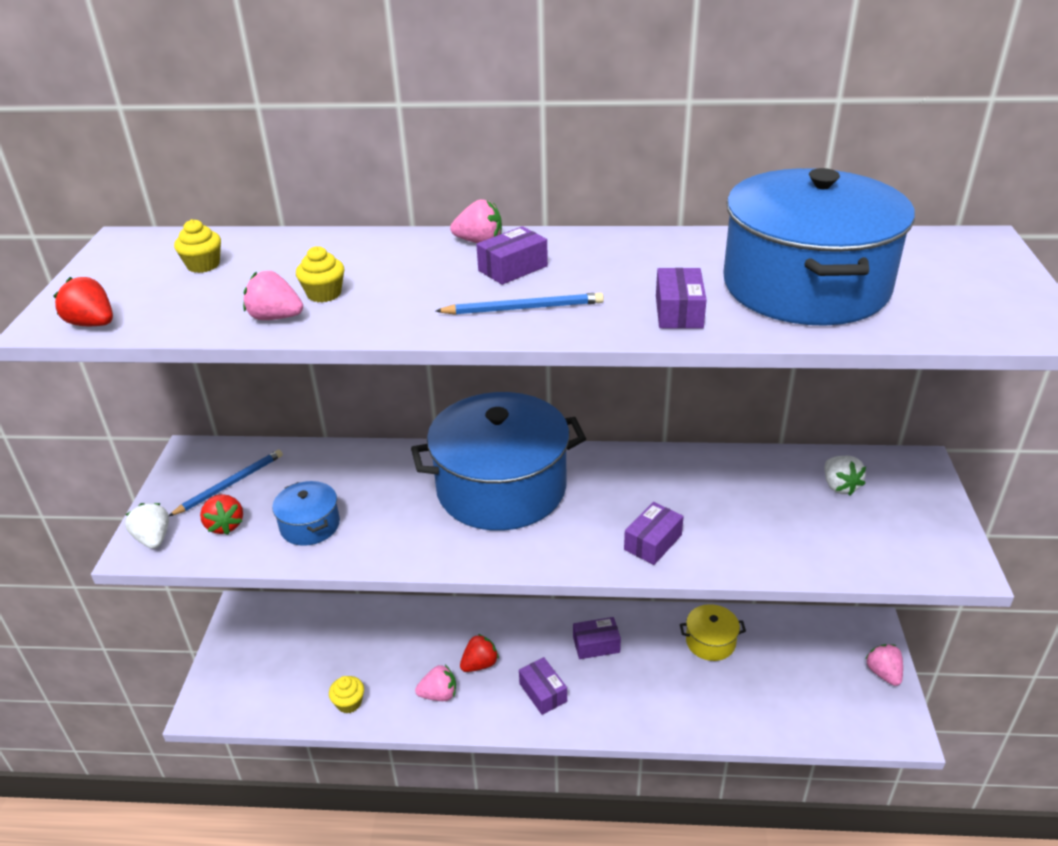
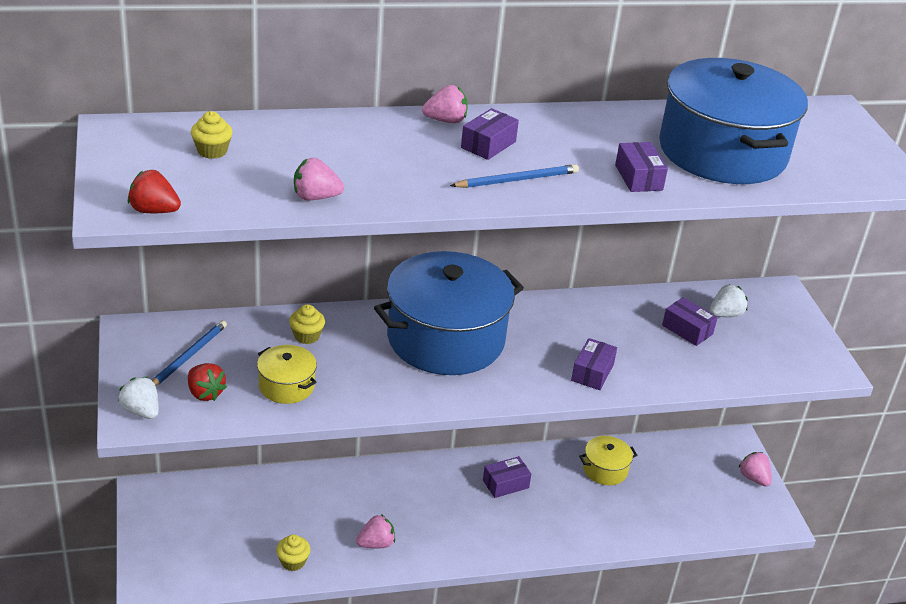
camera: 20 degrees left, 0 degrees up
(310, 525) = (286, 386): blue pot -> yellow pot
(324, 294) = (342, 174): yellow cupcake -> yellow cupcake (306, 336)
(480, 664) = (404, 513): red strawberry -> none
(543, 692) = (471, 530): purple box -> purple box (687, 330)
(839, 486) = (725, 314): white strawberry -> white strawberry turned 90 degrees counterclockwise

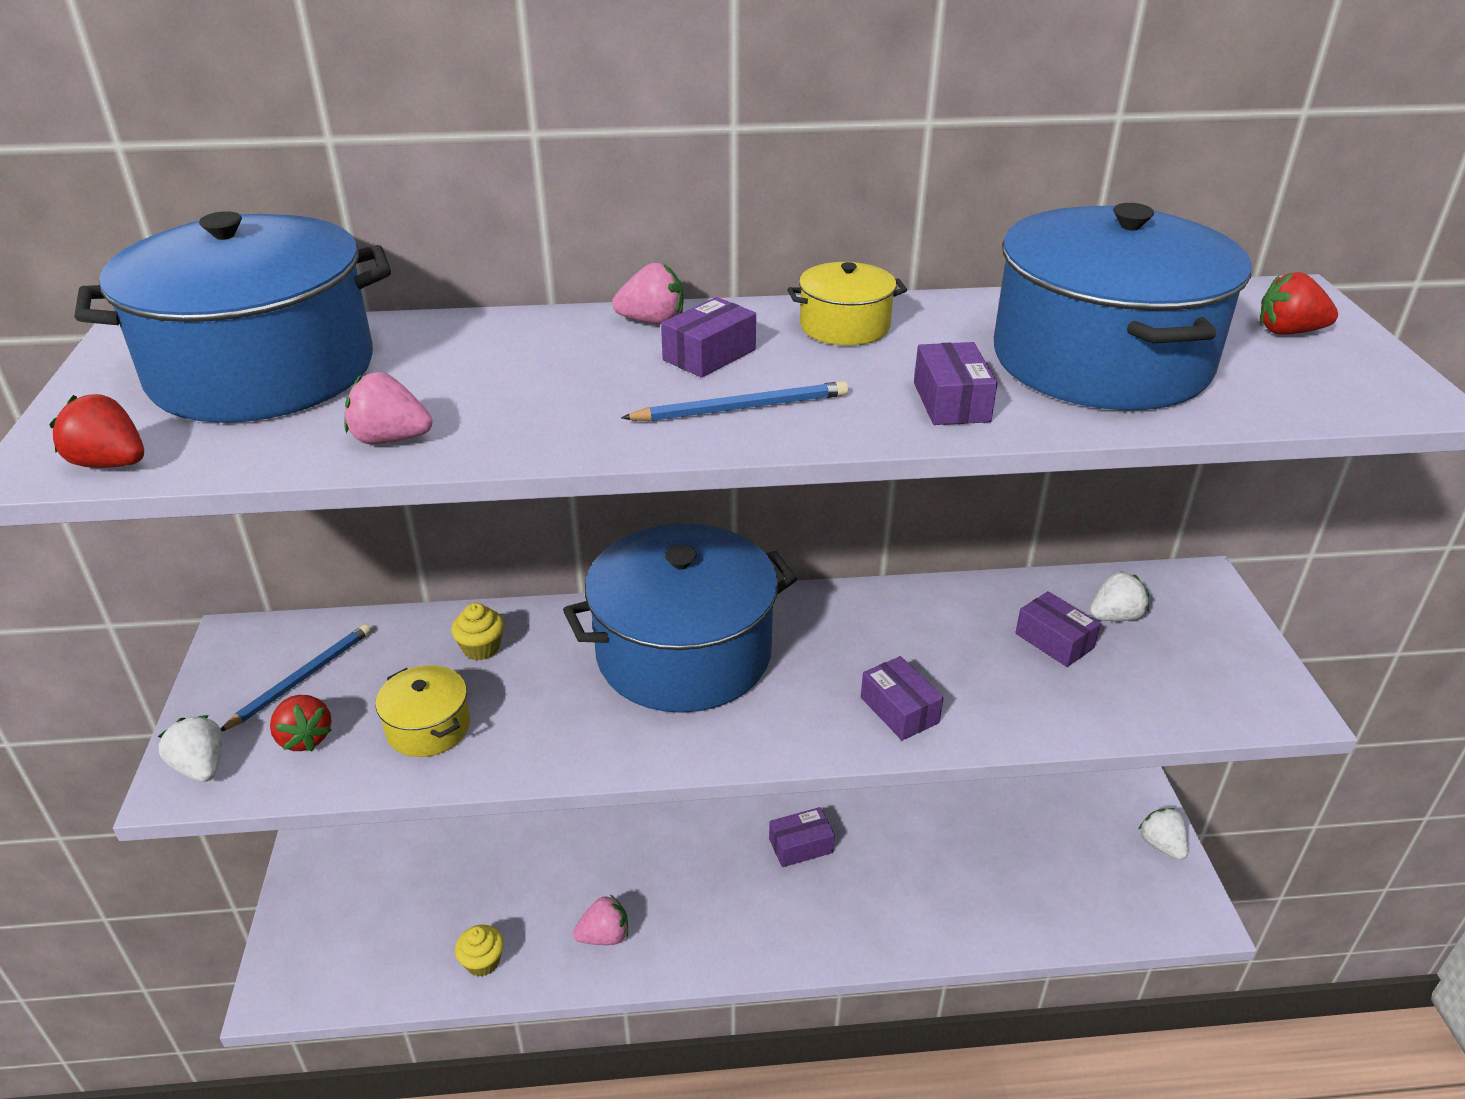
camera: 10 degrees right, 0 degrees up
(212, 151) = (262, 370): yellow cupcake -> blue pot
(592, 372) = (899, 710): purple box -> purple box turned 60 degrees counterclockwise
(605, 469) = (944, 826): yellow pot -> yellow pot (844, 326)
(753, 478) = (1161, 845): pink strawberry -> white strawberry
(831, 135) = (1288, 332): none -> red strawberry

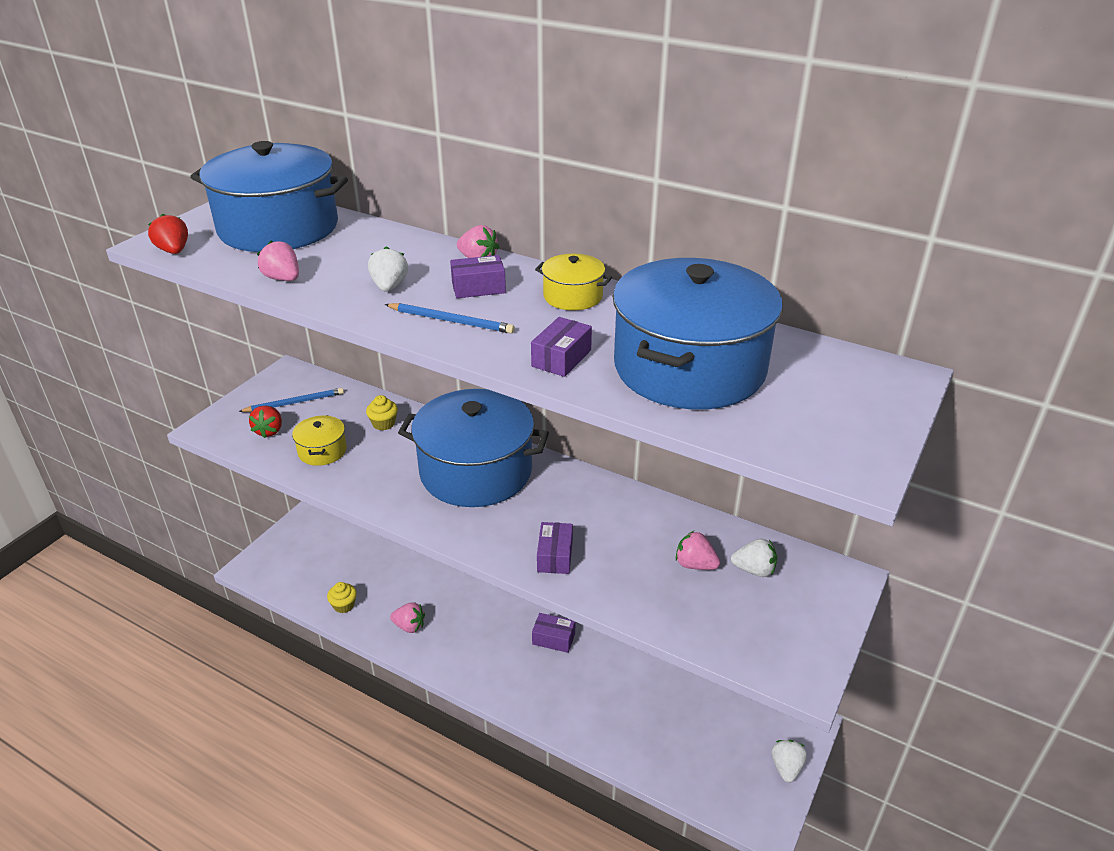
camera: 35 degrees right, 0 degrees up
(201, 767) = (219, 424): white strawberry -> white strawberry (389, 286)
(1054, 641) = (695, 564): purple box -> pink strawberry
(1288, 332) = (850, 396): red strawberry -> none

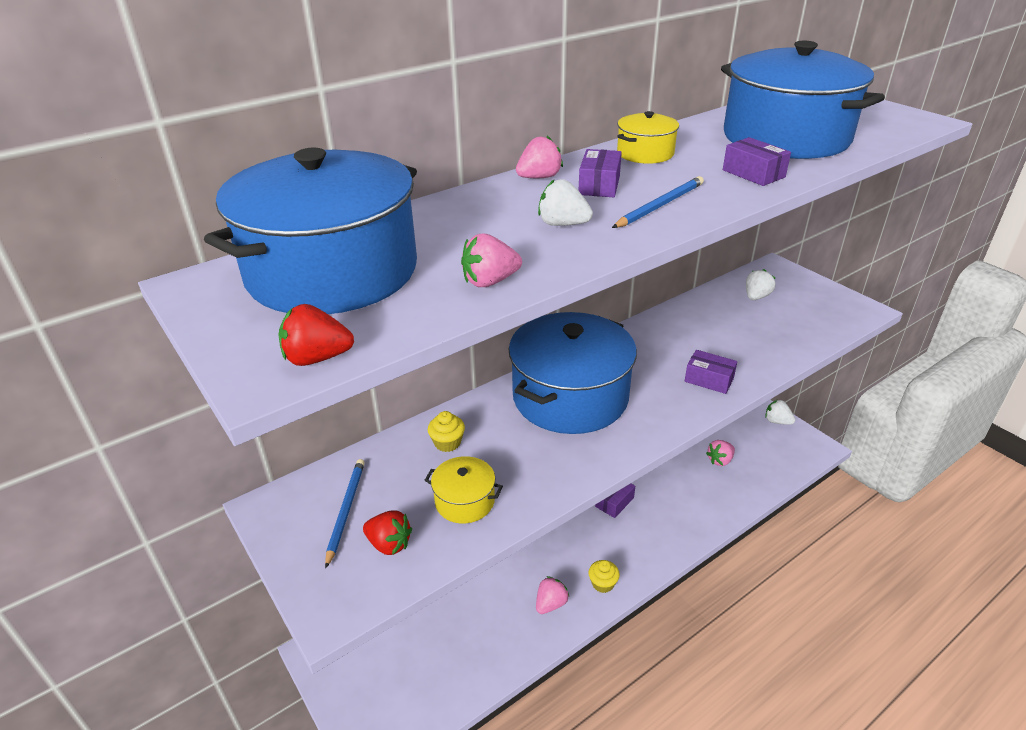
camera: 65 degrees left, 0 degrees up
(344, 605) = (492, 657): yellow cupcake -> yellow cupcake (603, 583)
(695, 564) = (742, 318): pink strawberry -> pink strawberry (720, 460)

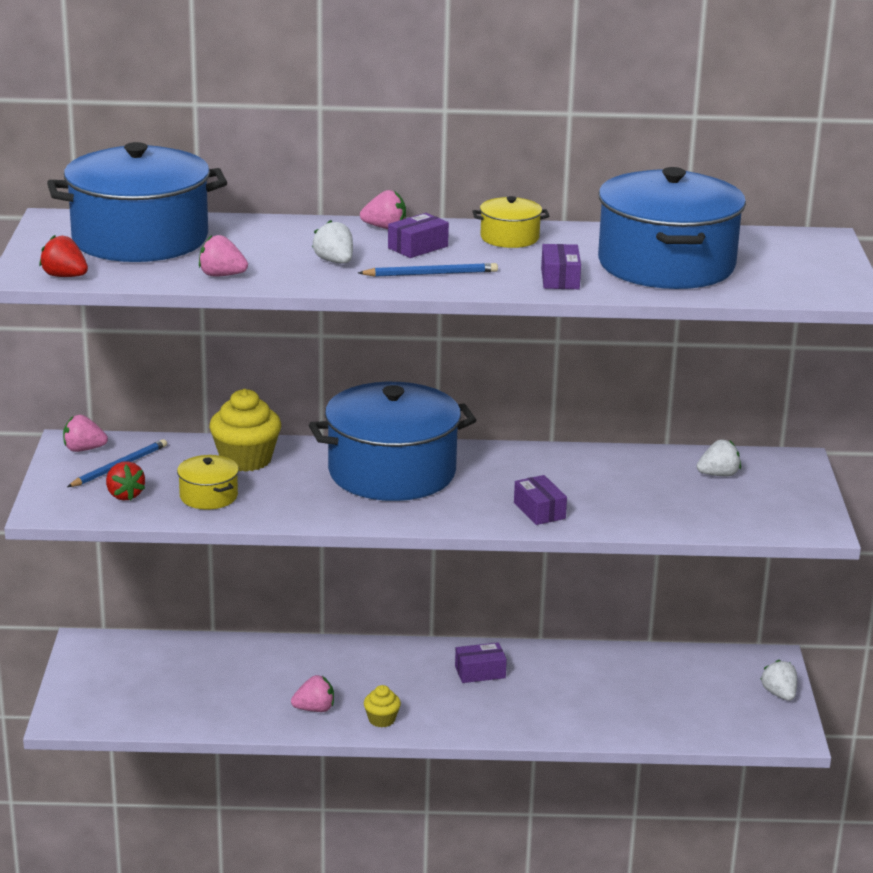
camera: 35 degrees right, 10 degrees down
(447, 443) = (246, 459): yellow cupcake -> yellow cupcake, size x1.90
(720, 460) = (650, 693): pink strawberry -> pink strawberry (83, 449)

